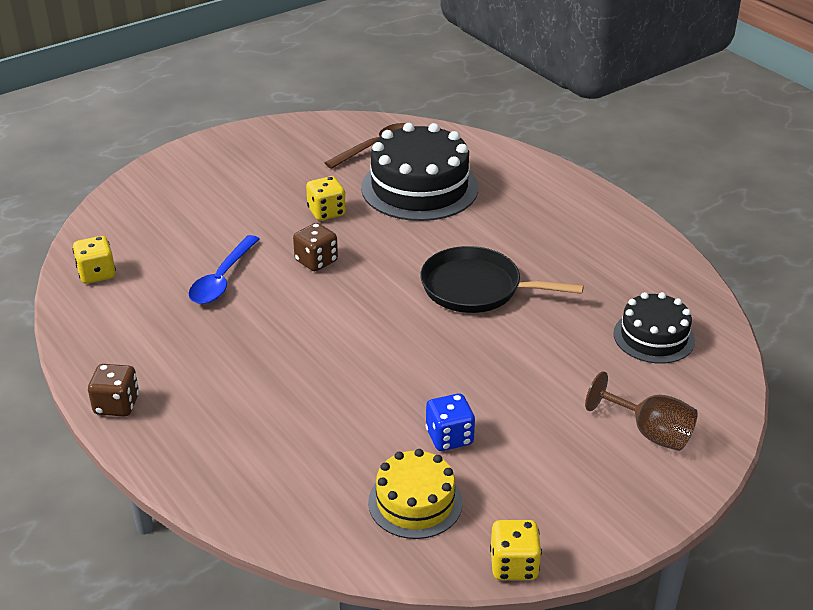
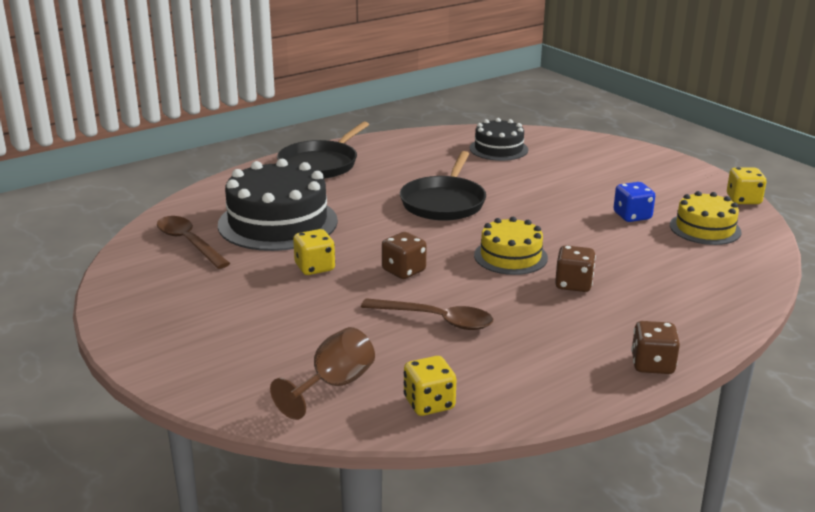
camera: 90 degrees left, 10 degrees down
(222, 279) = (436, 320): blue spoon -> brown spoon
(277, 369) = (573, 284): none -> brown dice
(343, 329) = (510, 256): none -> yellow cake
(570, 204) = (320, 164): none -> black pan
(649, 432) = (600, 157): brown goblet -> brown goblet (333, 385)

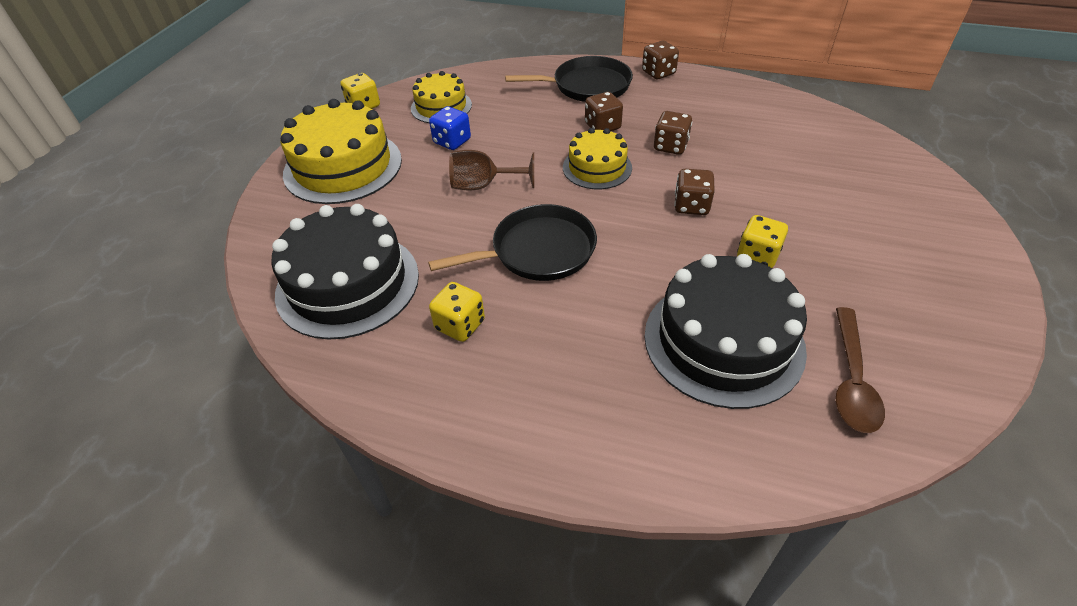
camera: 125 degrees left, 20 degrees up
(320, 164) = (541, 420): black pan -> black pan (587, 86)
(333, 385) = (856, 159): brown goblet -> brown goblet (483, 185)
(429, 403) = (810, 120): yellow dice -> yellow dice (460, 325)
(436, 320) = (730, 157): brown spoon -> none
(495, 301) = (670, 146): none -> brown dice
(498, 149) = (348, 284): black cake -> black cake, size x1.72
(643, 173) = (343, 166): none -> yellow cake

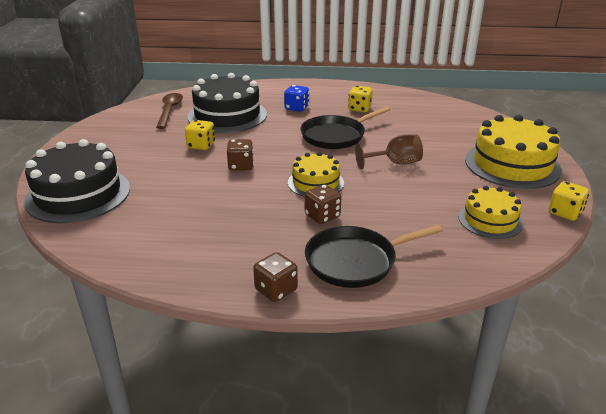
camera: 165 degrees right, 15 degrees down
(348, 284) = (432, 115): black cake -> black cake (78, 194)
(452, 141) = (447, 190): blue dice -> blue dice (296, 108)
(670, 146) = (257, 204): brown dice -> none

